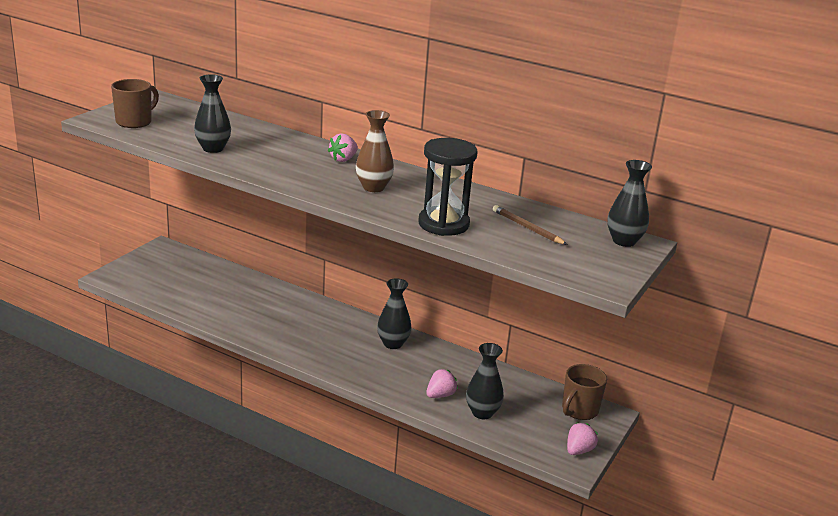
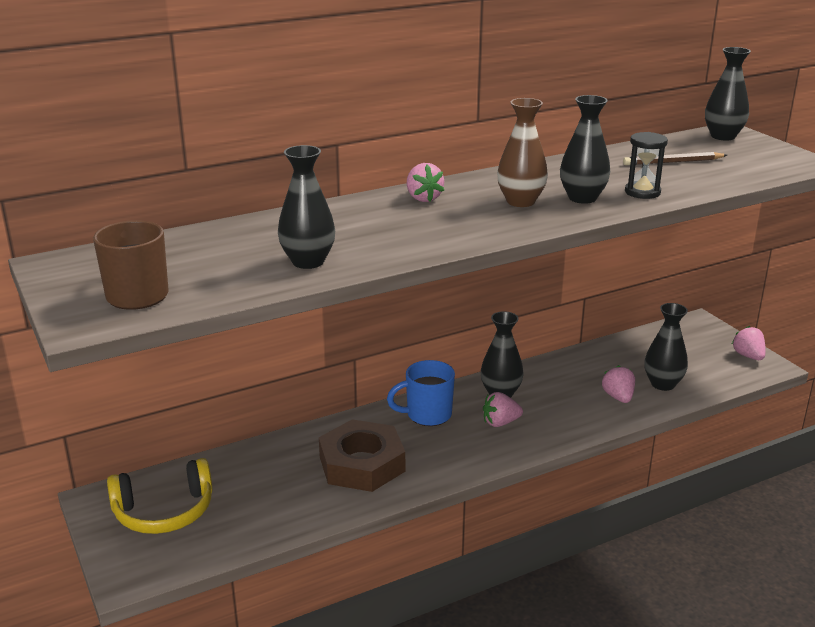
camera: 55 degrees left, 0 degrees up
(167, 268) = (164, 511): none -> yellow headphones
(262, 314) = (361, 464): none -> brown nut
(338, 322) = (427, 415): none -> blue mug
(356, 352) = (500, 423): none -> pink strawberry
(405, 205) = (582, 198): none -> black vase
(443, 224) = (642, 192): black hourglass -> black hourglass, size x0.57
(579, 410) = (685, 334): brown mug -> none

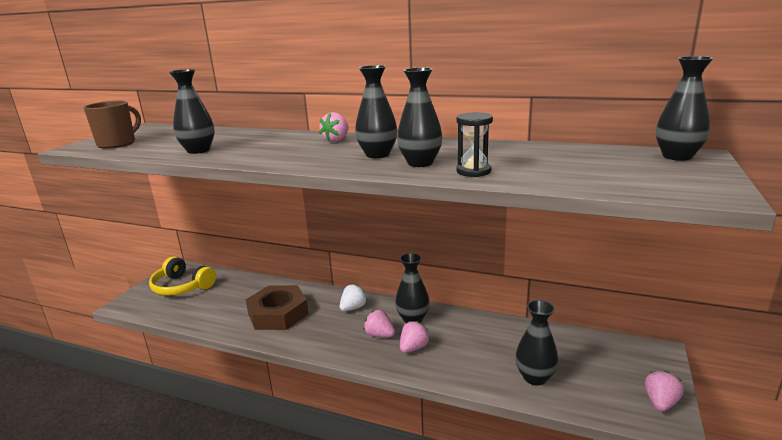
camera: 50 degrees right, 5 degrees down
(427, 415) = (353, 308): blue mug -> white strawberry
(520, 201) = (377, 155): brown vase -> black vase
(618, 397) = (482, 365): pink strawberry -> pink strawberry (413, 348)
(673, 162) = (565, 161): brown pencil -> none

